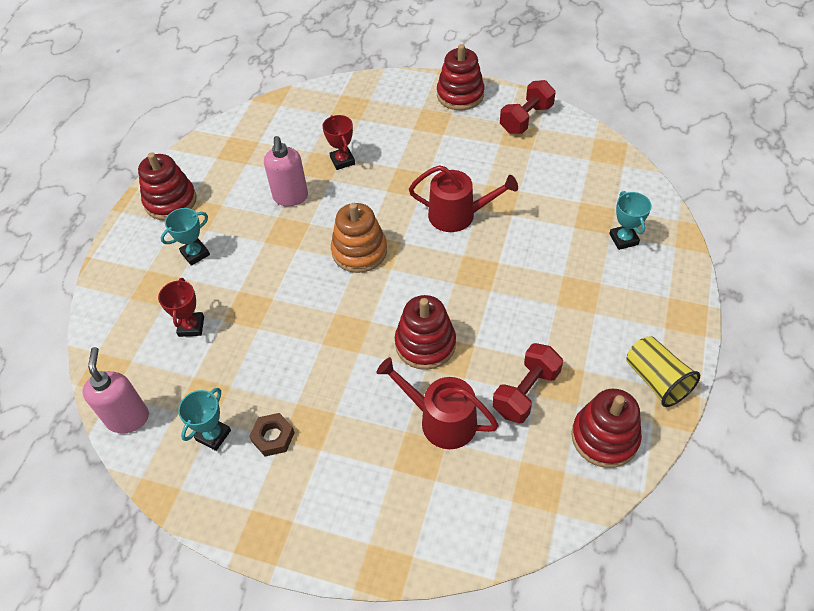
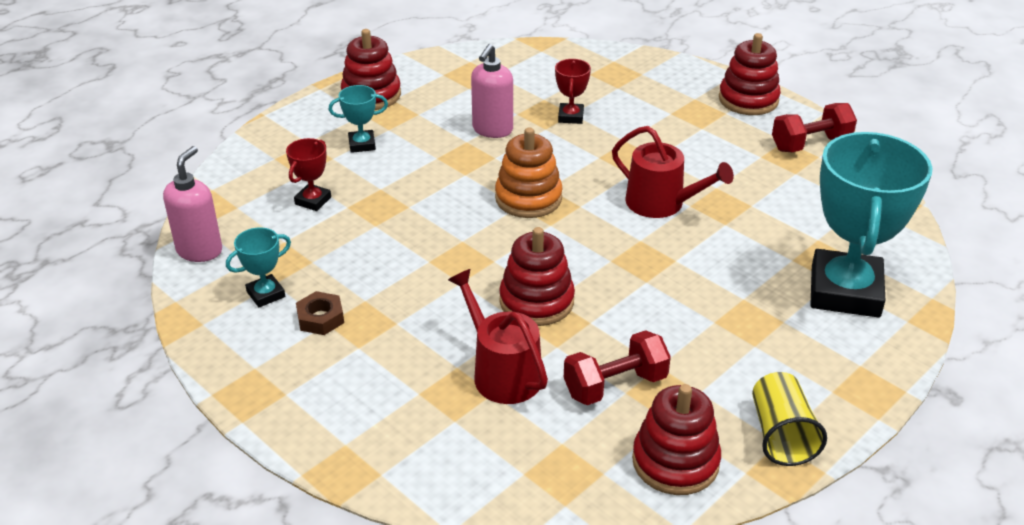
camera: 25 degrees right, 15 degrees down
(623, 239) = (845, 291): turquoise trophy -> turquoise trophy, size x2.31

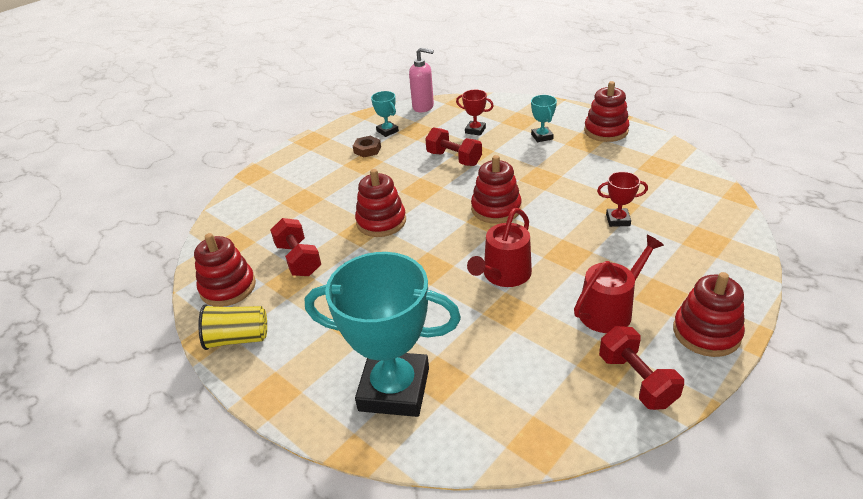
camera: 90 degrees right, 0 degrees up
(389, 226) = (454, 159): none -> red dumbbell
(492, 130) = (581, 184): pink soap dispenser -> none
(502, 372) = (316, 214): red watering can -> red watering can (609, 310)
(528, 198) = (496, 209): orange stacking toy -> red stacking toy

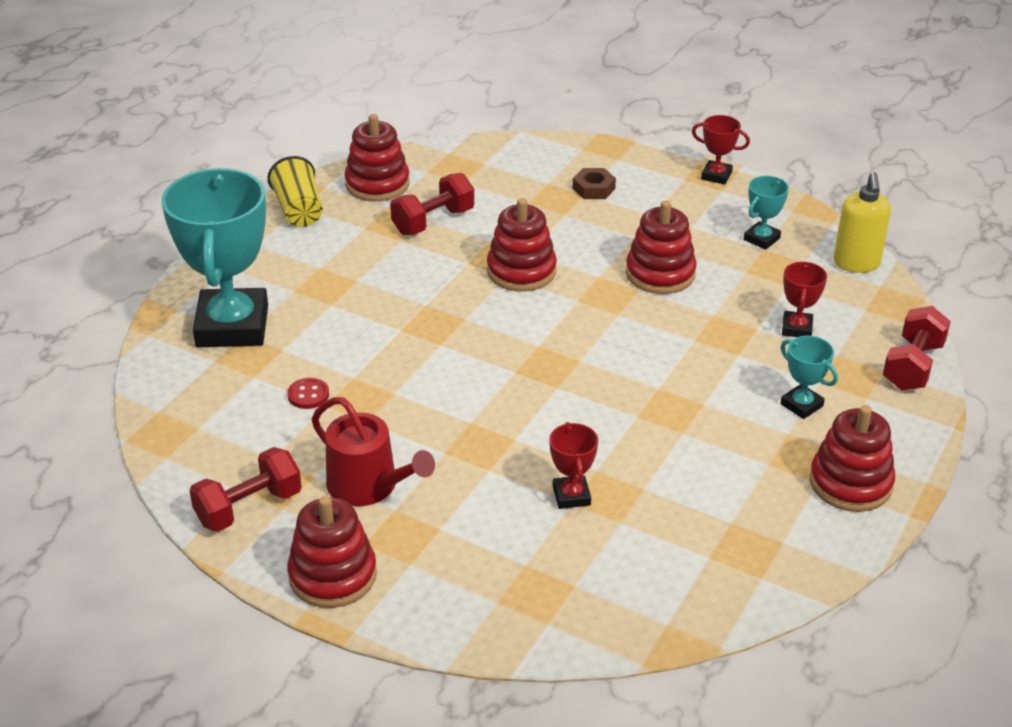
camera: 75 degrees right, 0 degrees up
(314, 138) = (716, 175): none -> red trophy
(367, 150) = (699, 229): brown nut -> brown nut (593, 188)
(423, 107) = (856, 264): pink soap dispenser -> yellow soap dispenser
(454, 159) = (699, 315): red dumbbell -> red dumbbell (912, 366)
(496, 209) = (574, 370): red stacking toy -> red stacking toy (660, 274)
(500, 340) = (308, 395): none -> red button
(504, 275) = (426, 389): red watering can -> none
(542, 137) = (801, 405): turquoise trophy -> turquoise trophy turned 75 degrees clockwise

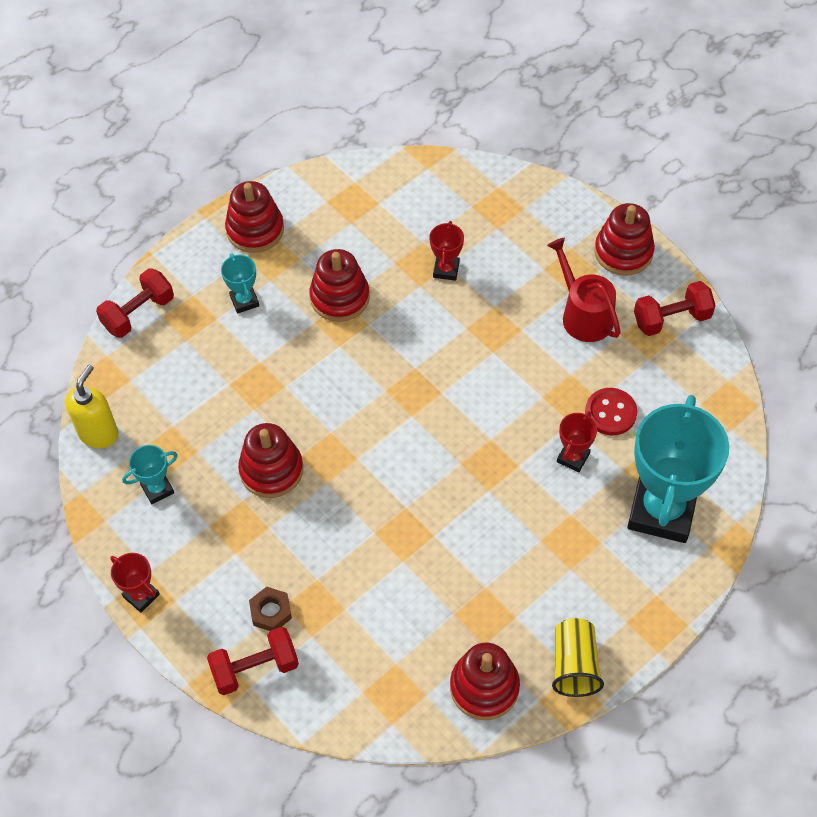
camera: 160 degrees left, 20 degrees up
(308, 395) = (610, 413): red button -> red button, size x1.53
(433, 221) = (446, 606): red dumbbell -> red dumbbell (255, 668)
(521, 271) = (390, 509): red stacking toy -> red stacking toy (340, 297)
(796, 328) = (198, 375): red trophy -> red trophy (573, 457)

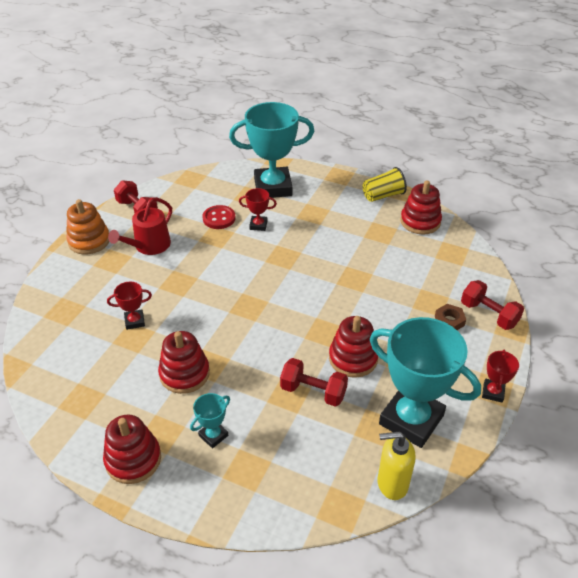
camera: 115 degrees left, 15 degrees down
(138, 313) = (260, 512): red dumbbell -> red dumbbell (313, 392)
(157, 489) = (411, 419): turquoise trophy -> turquoise trophy, size x2.31
(623, 252) = (89, 241): red stacking toy -> orange stacking toy

